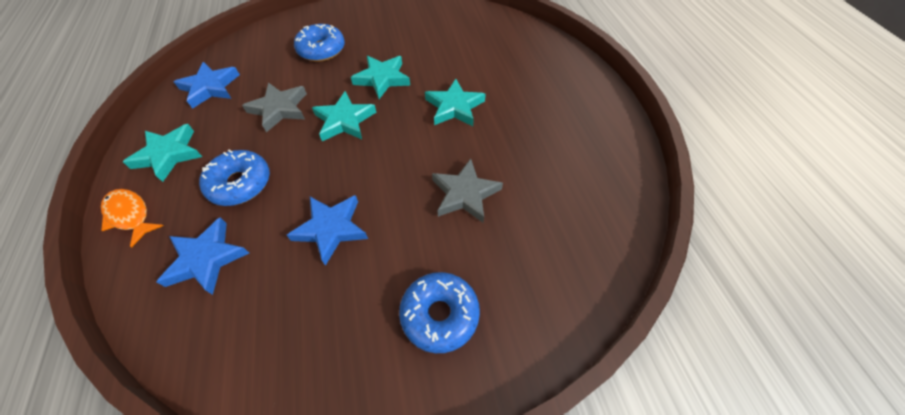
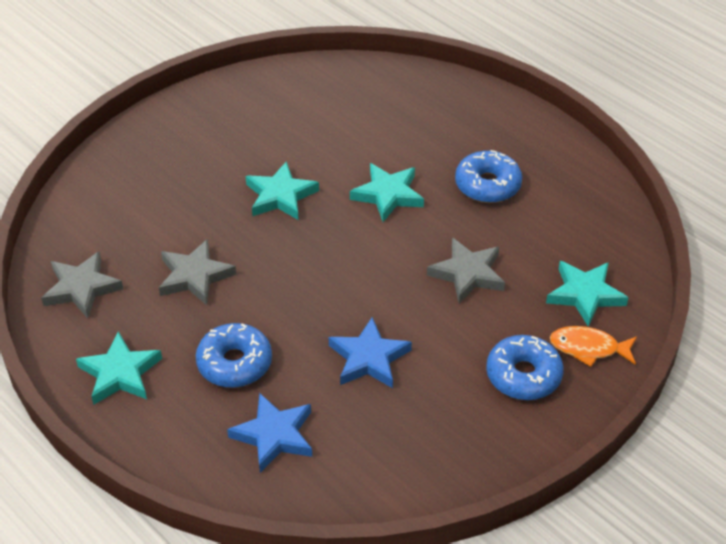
camera: 30 degrees left, 10 degrees down
(130, 215) = (150, 441): orange fish -> orange fish (588, 348)
(210, 87) = (82, 288): blue star -> grey star
(321, 50) = (172, 191): blue donut -> blue donut (487, 185)
(344, 120) = (282, 257): turquoise star -> turquoise star (585, 294)

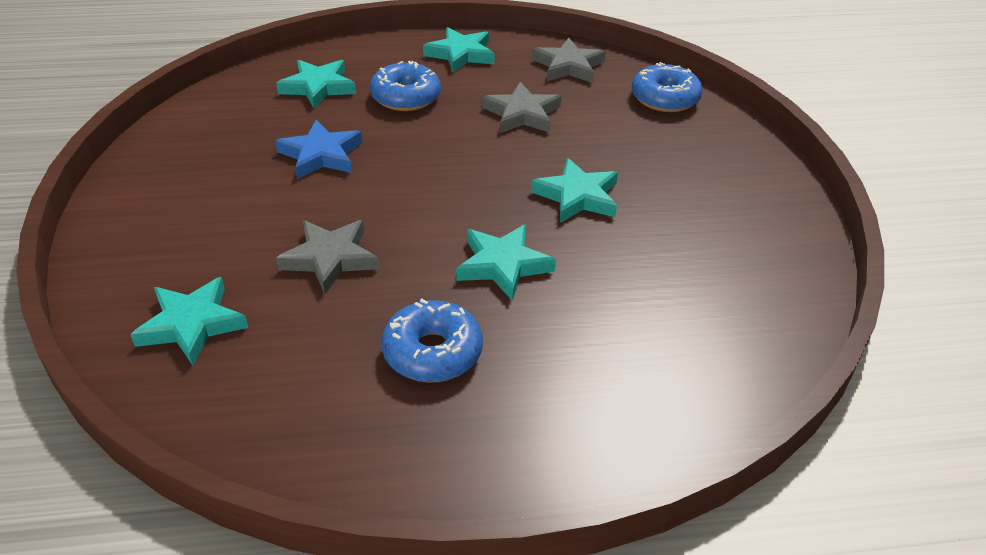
camera: 125 degrees right, 5 degrees down
(274, 435) = (318, 87): blue star -> turquoise star
(523, 375) = (179, 224): blue donut -> blue donut (664, 98)
(588, 348) = (138, 282): orange fish -> none

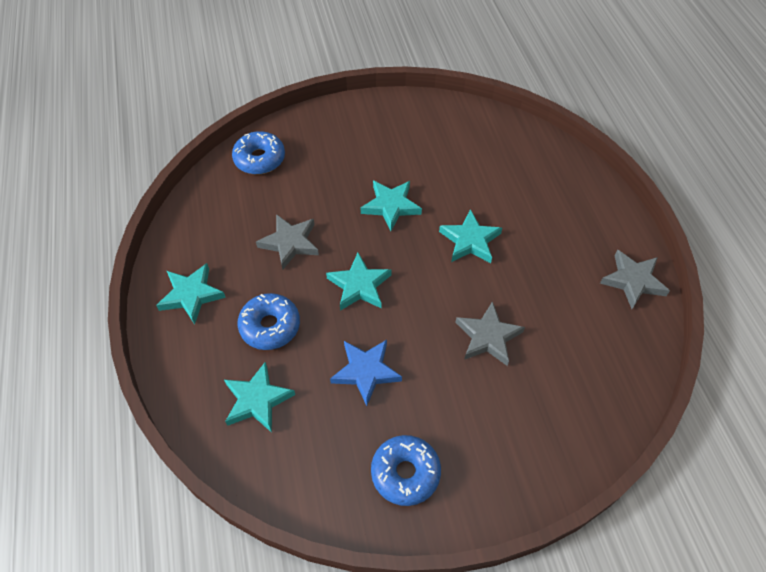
camera: 95 degrees left, 15 degrees up
(191, 324) = (572, 403): turquoise star -> turquoise star (359, 285)
(432, 352) = (553, 267): blue donut -> blue donut (405, 473)
(568, 66) = (212, 217): grey star -> grey star (633, 281)

